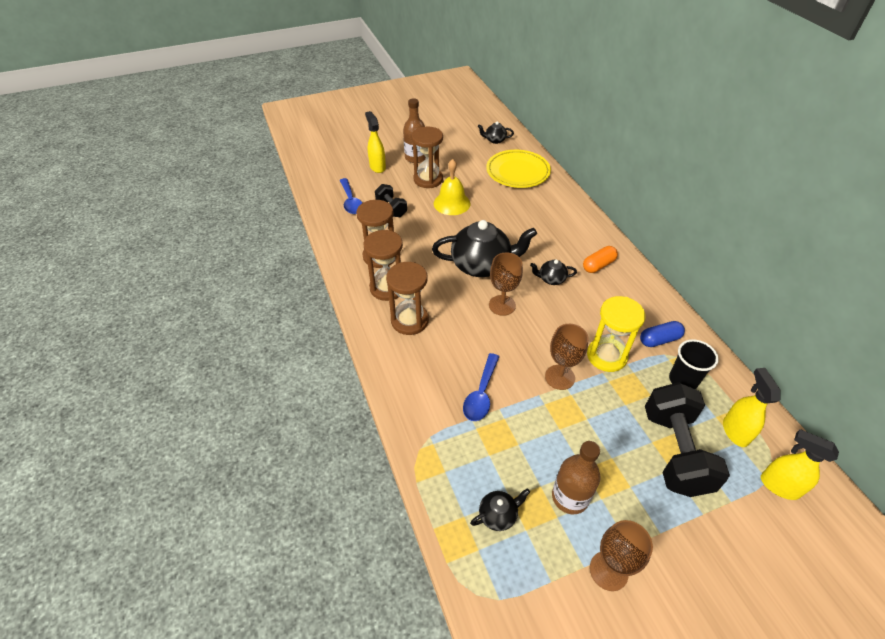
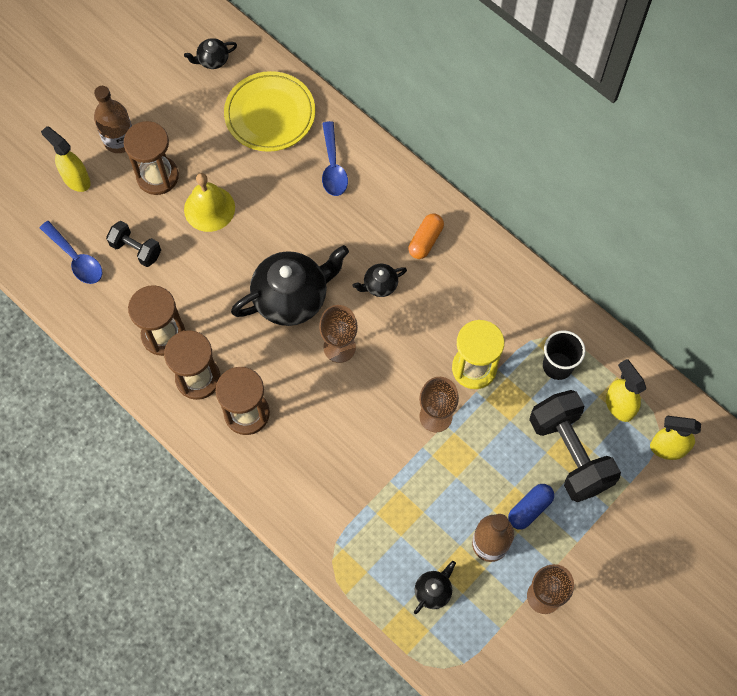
camera: 25 degrees left, 20 degrees up
(481, 394) = (365, 472): blue spoon -> blue spoon (333, 166)
(659, 340) = (521, 323): blue capsule -> blue capsule (529, 509)

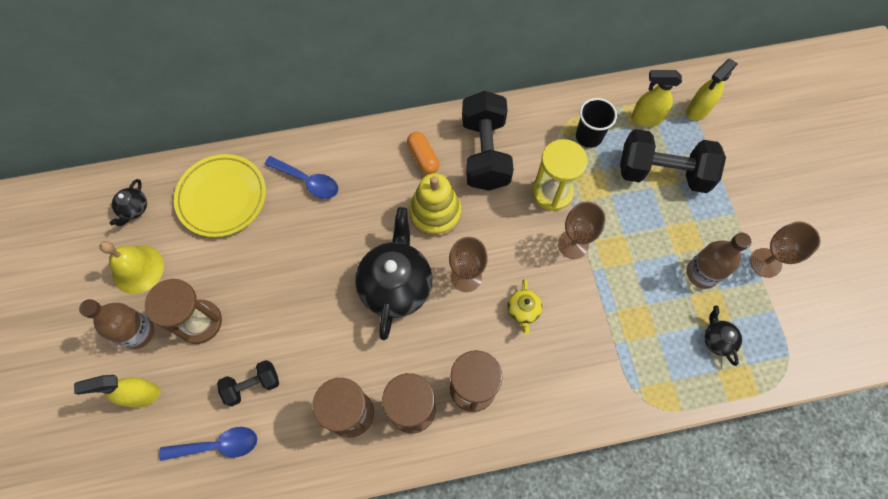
camera: 55 degrees left, 0 degrees up
(209, 208) = (265, 299): yellow bell -> yellow bell (138, 269)
(342, 412) = (523, 310): none -> yellow teapot
(379, 285) = (435, 213): black teapot -> yellow stacking toy
(469, 288) = (485, 153): none -> black dumbbell
(529, 509) = (690, 227): blue capsule -> none

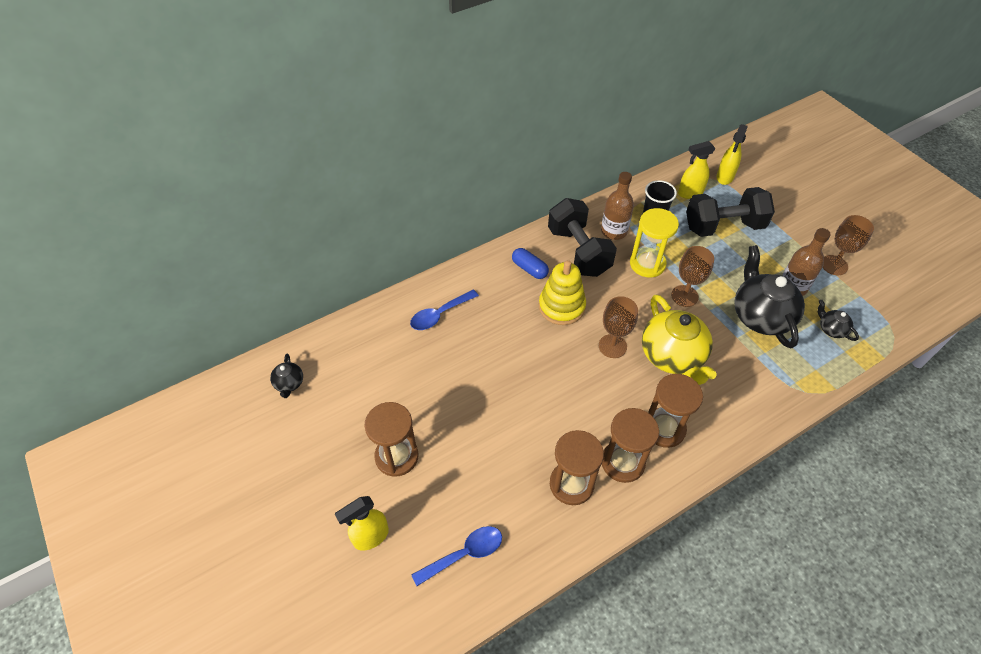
camera: 20 degrees left, 15 degrees down
(138, 269) = (316, 431): yellow bell -> none
(138, 332) = (341, 484): brown bottle -> brown bottle (614, 231)
(222, 197) = (368, 350): yellow plate -> none
(252, 385) = (471, 492): black dumbbell -> none
(307, 181) = (439, 315): blue spoon -> blue spoon turned 135 degrees clockwise
(396, 285) = (557, 371): black teapot -> black teapot (760, 316)
(423, 157) = (529, 269): orange capsule -> blue capsule
(523, 310) = (672, 356): yellow teapot -> yellow teapot, size x2.18

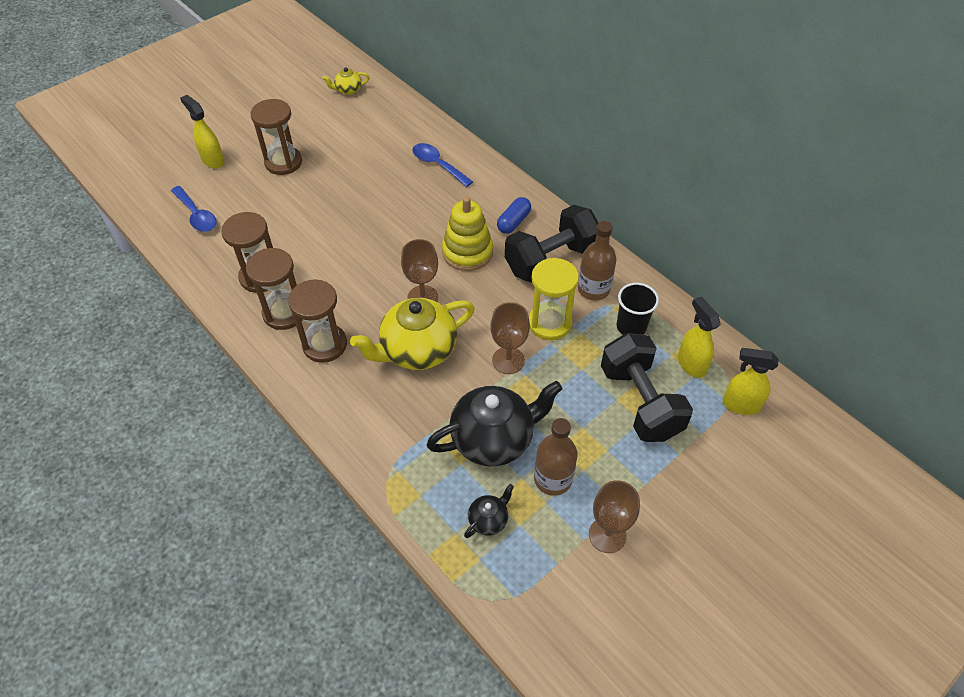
camera: 80 degrees right, 0 degrees up
(289, 383) = (348, 90): black teapot -> yellow teapot

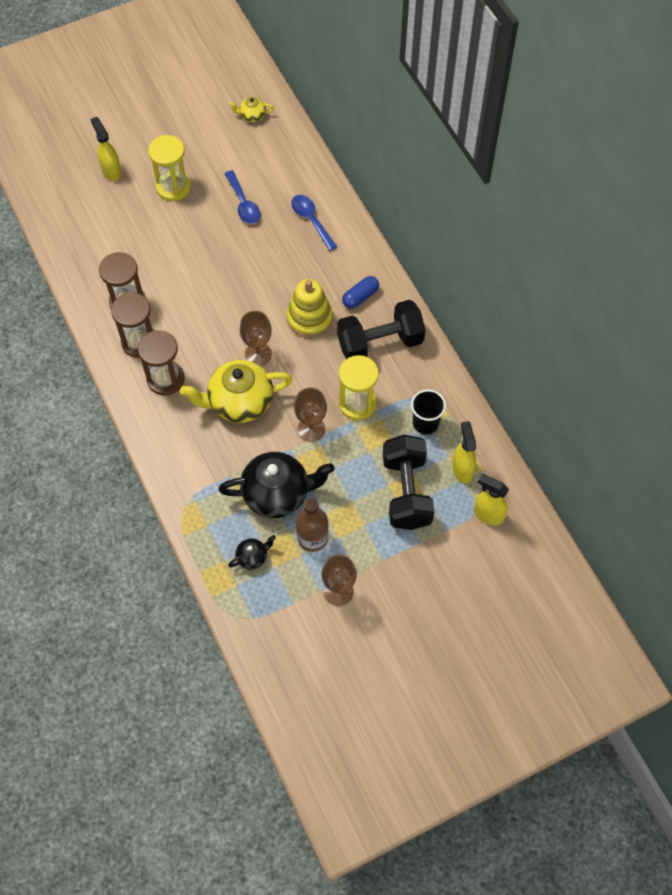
camera: 15 degrees right, 10 degrees up
(196, 215) = (86, 227): blue spoon -> blue spoon (243, 203)
(283, 162) = (173, 187): brown hourglass -> yellow hourglass
(593, 289) = (407, 380): brown bottle -> none

